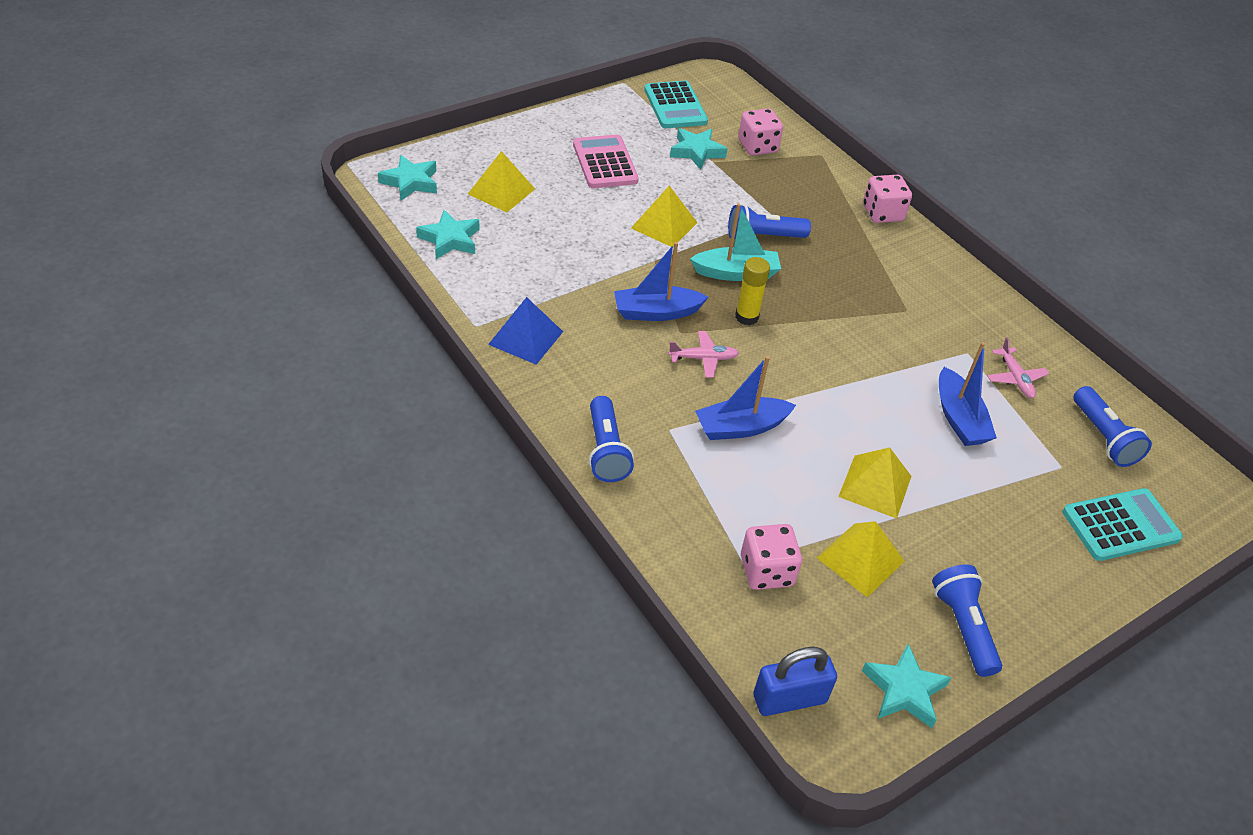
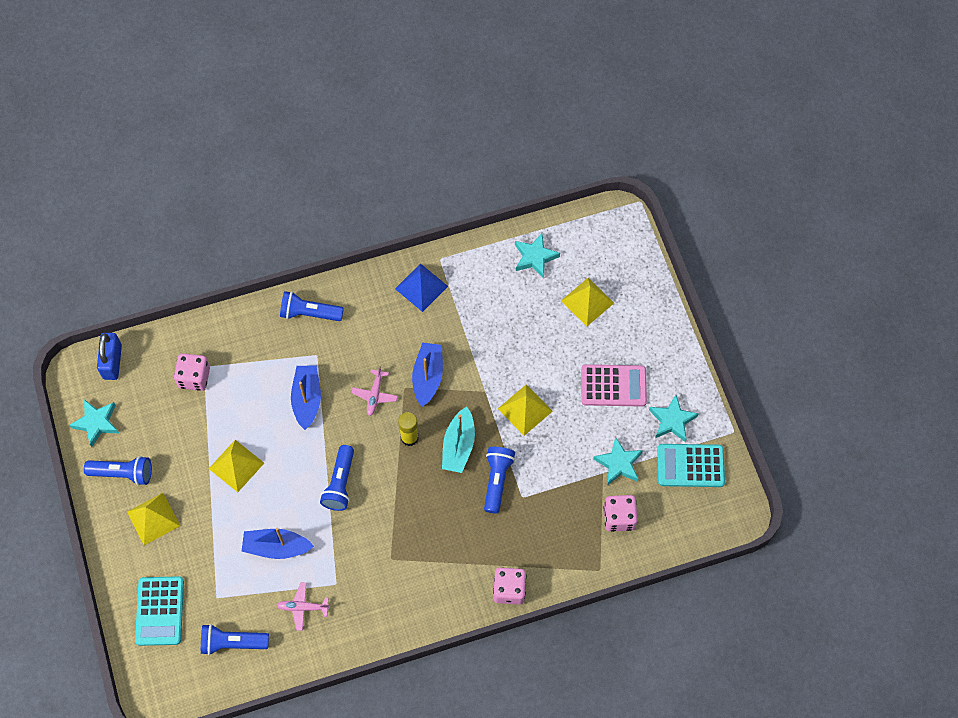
camera: 110 degrees right, 20 degrees up
(410, 182) = (609, 241): turquoise star -> turquoise star (672, 420)
(840, 371) = (340, 483): none -> blue flashlight
(860, 559) = (186, 434): yellow pyramid -> yellow pyramid (153, 518)

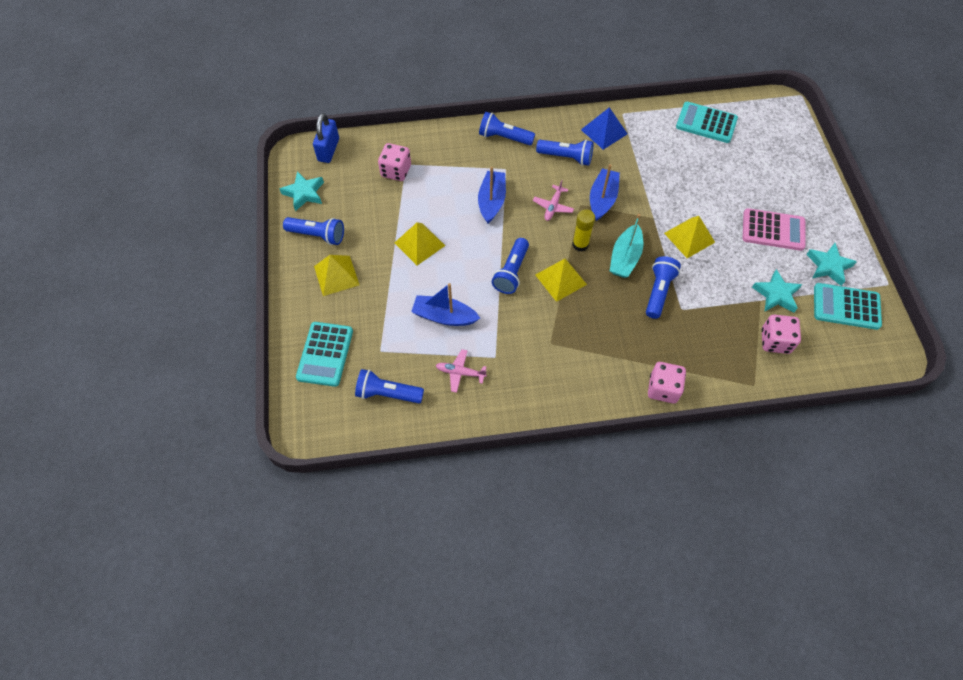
camera: 10 degrees right, 5 degrees down
(382, 329) = (566, 157): none -> blue flashlight
(535, 257) = (706, 123): turquoise star -> turquoise calculator
(587, 301) = (751, 162): yellow pyramid -> yellow pyramid (561, 279)

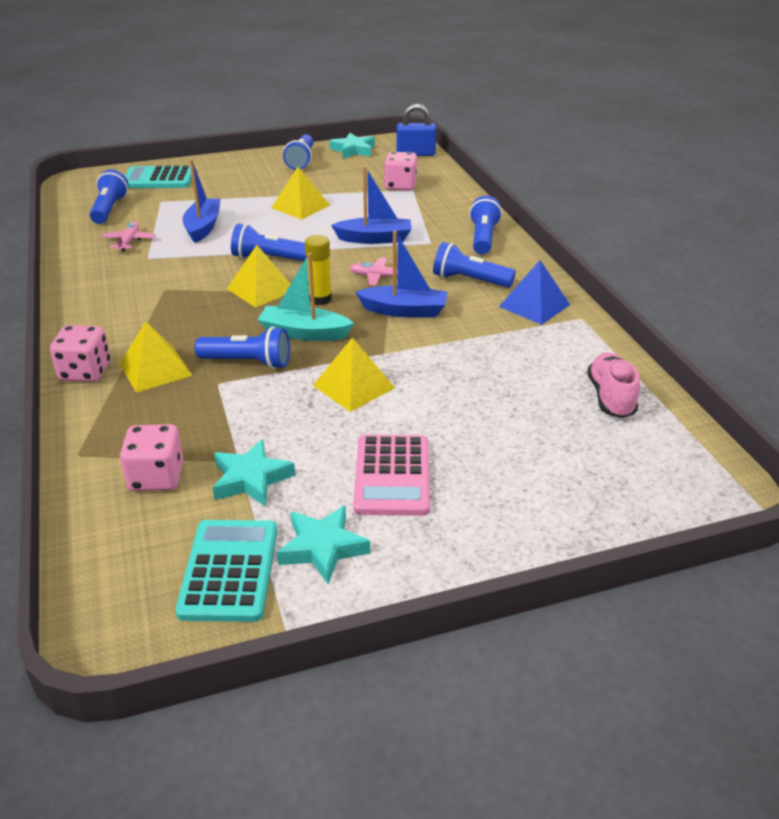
camera: 80 degrees right, 25 degrees down
(336, 275) = (252, 174): yellow pyramid -> yellow pyramid (155, 369)
(566, 157) = (469, 280): blue flashlight -> blue flashlight turned 105 degrees clockwise
(706, 123) = (610, 397): turquoise calculator -> pink shoe

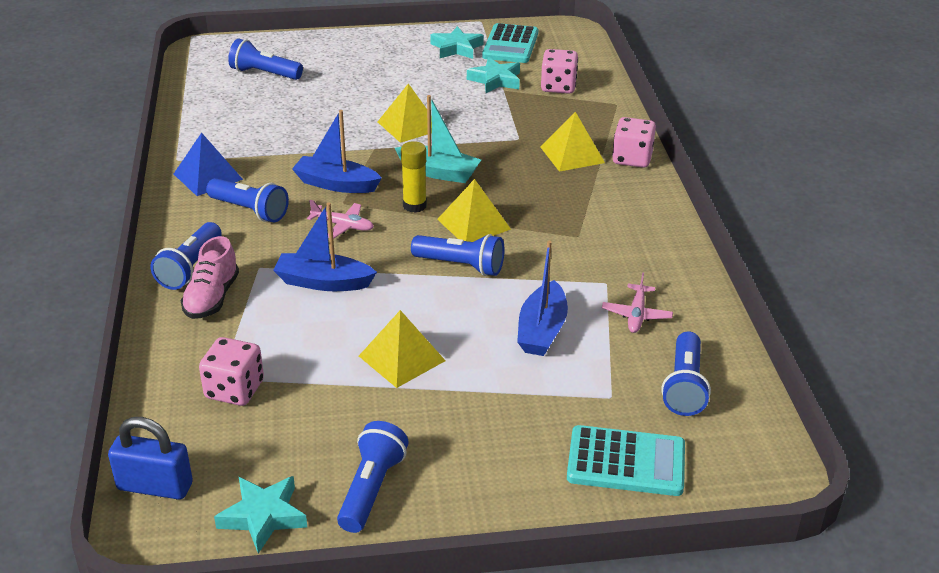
camera: 170 degrees left, 0 degrees up
(248, 362) = (493, 152): blue flashlight -> blue flashlight (264, 74)
(392, 476) = (403, 73): pink calculator -> none
(610, 397) = (218, 99): pink shoe -> pink shoe (212, 298)

